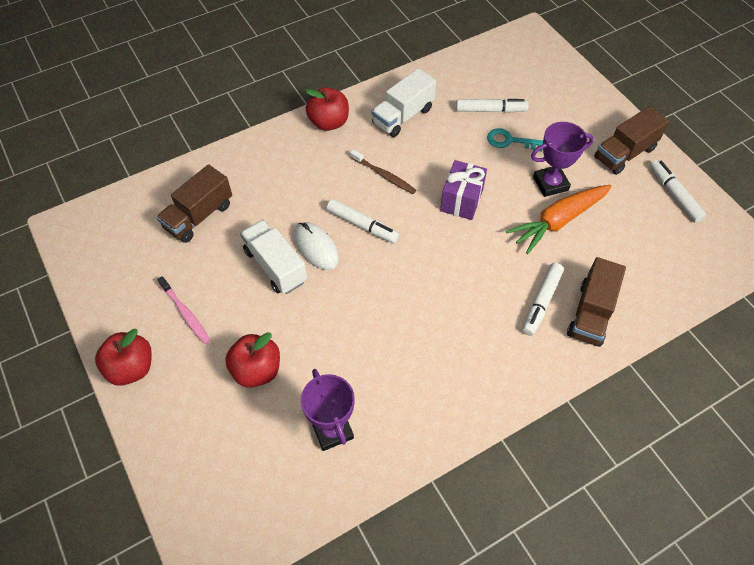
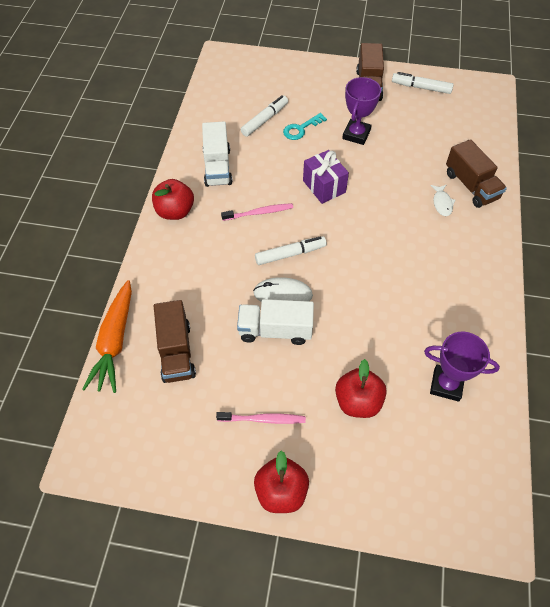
camera: 50 degrees left, 0 degrees up
(384, 175) = (259, 213): brown toothbrush -> pink toothbrush
(541, 302) = (442, 203): white marker -> white fish
(558, 221) = (389, 152): orange carrot -> orange carrot (115, 342)

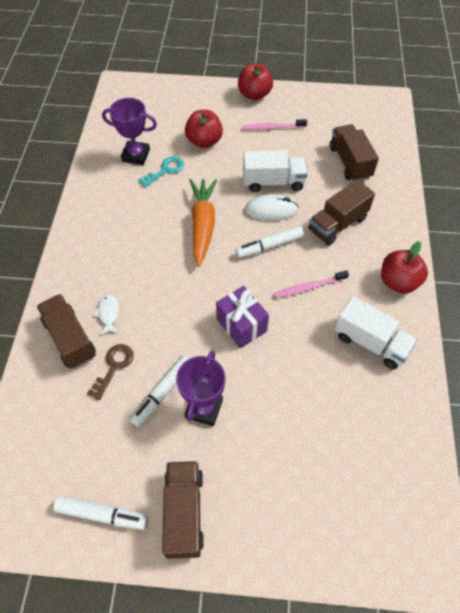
camera: 175 degrees right, 0 degrees up
(115, 342) = (402, 166): orange carrot -> orange carrot (202, 225)
(214, 272) = (337, 224): none -> brown truck
(217, 167) = (370, 342): white truck -> white truck turned 135 degrees clockwise
(265, 120) = (329, 425): white marker -> white marker (162, 393)
(301, 129) = (278, 412): turquoise key -> turquoise key (165, 170)
(429, 164) = (114, 367): none -> brown key

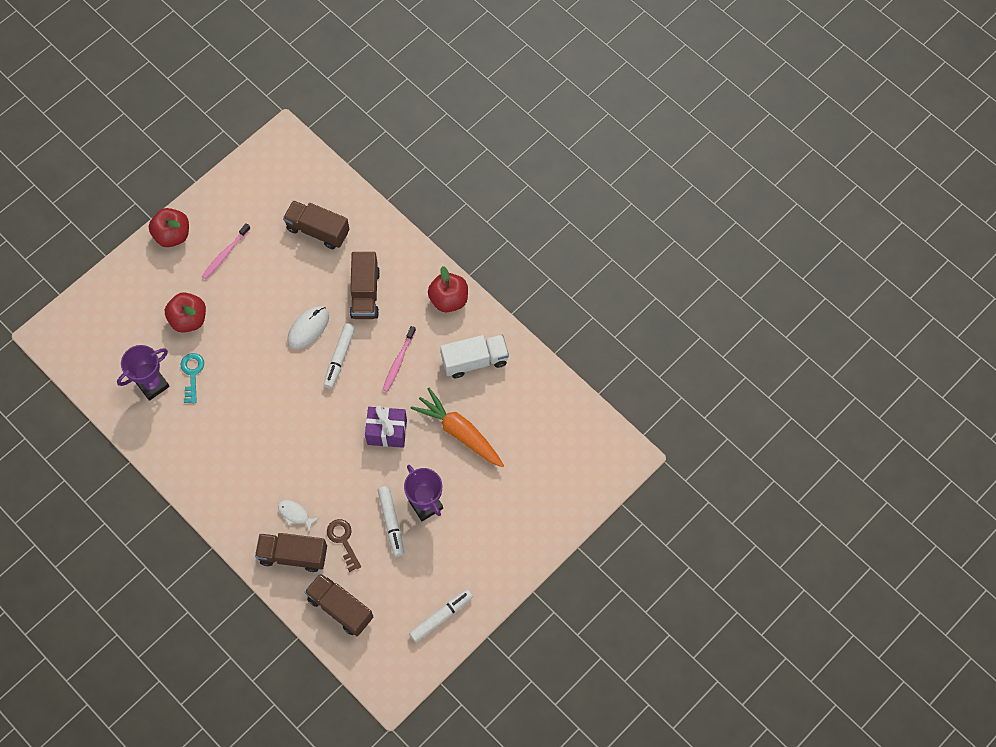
camera: 50 degrees left, 10 degrees up
(184, 513) = (482, 568): brown truck -> brown truck (340, 608)
(202, 225) = (275, 389): orange carrot -> orange carrot (459, 432)
(273, 182) = (283, 303): white truck -> none

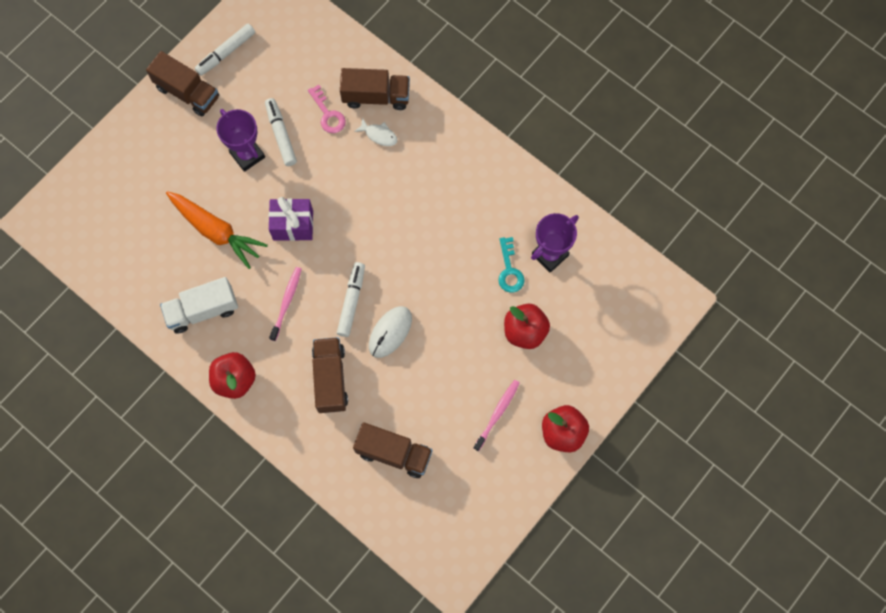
camera: 175 degrees right, 5 degrees up
(340, 608) = (324, 52): brown truck -> brown truck (187, 92)
(343, 540) = (328, 114): brown key -> pink key

